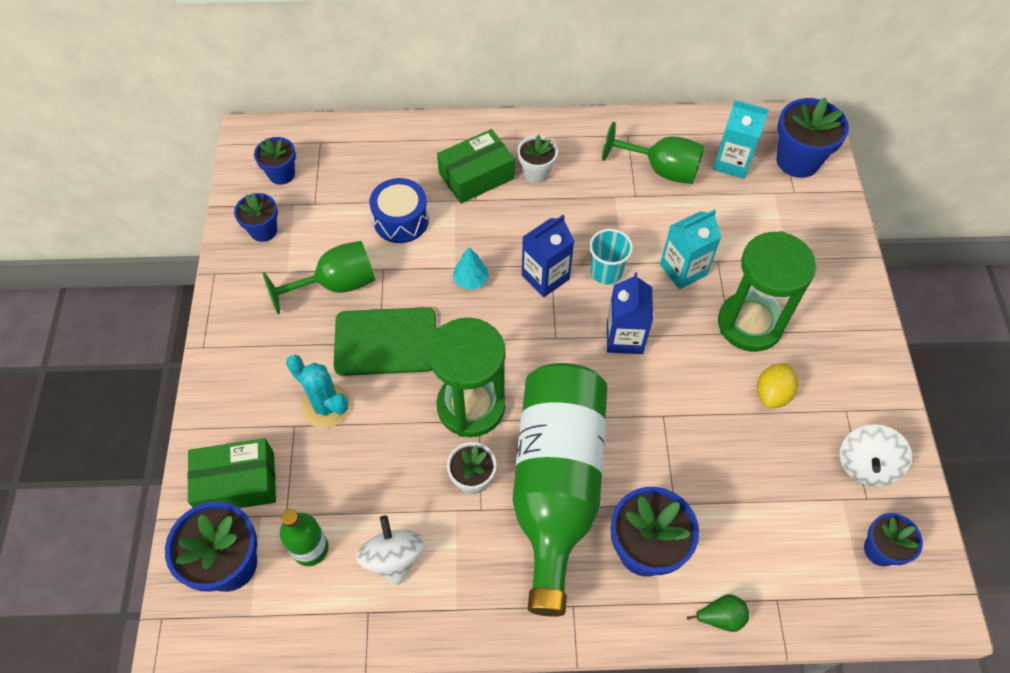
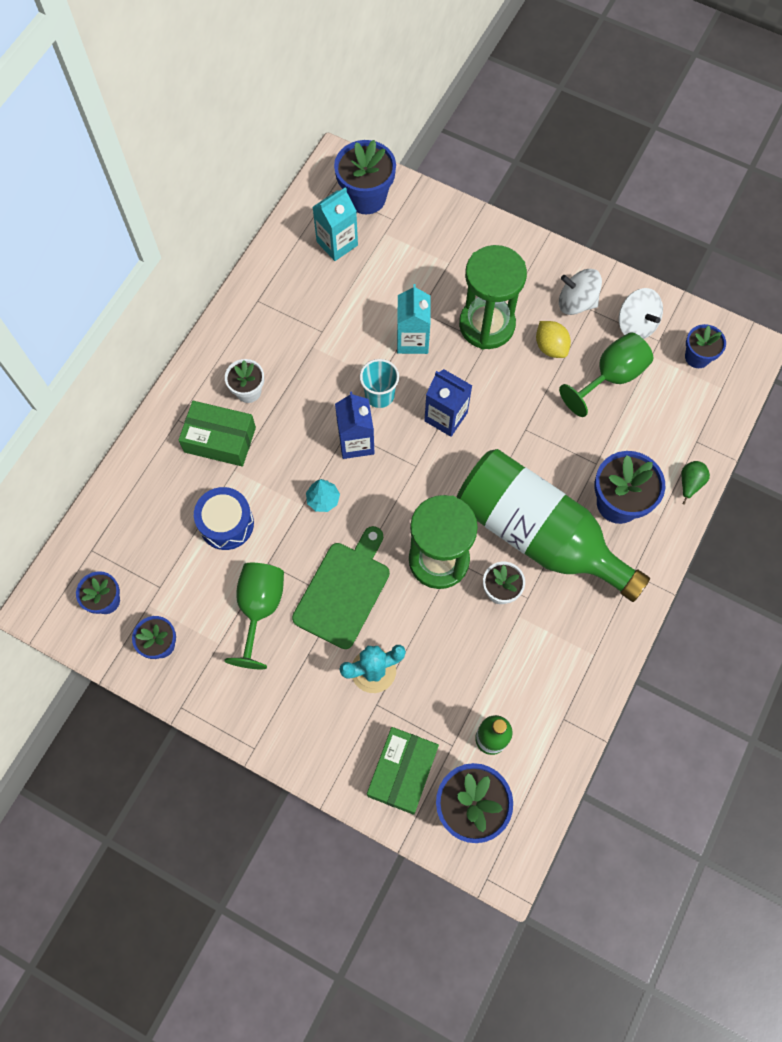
camera: 60 degrees left, 10 degrees up
(394, 558) = (531, 680): white spinning top -> white spinning top (576, 302)
(476, 176) = (220, 439): green box -> green box turned 75 degrees counterclockwise
(661, 169) = (309, 297): green goblet -> green goblet (610, 377)

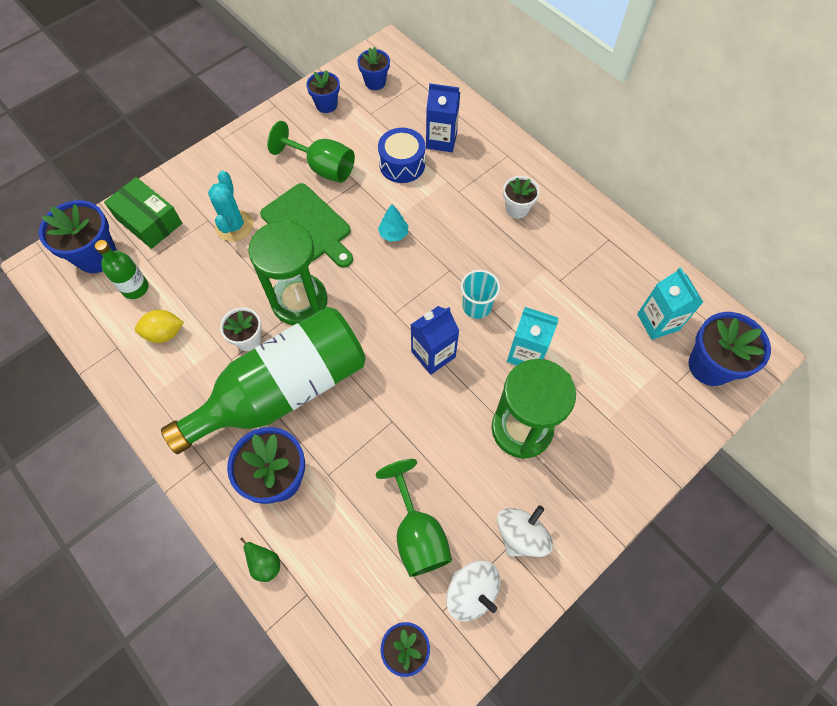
camera: 110 degrees right, 5 degrees down
(220, 439) = (478, 178): green box -> none
(356, 442) = (437, 273): blue carton -> blue carton (441, 140)
(550, 347) = (475, 483): yellow lemon -> yellow lemon (164, 333)
(636, 325) = (471, 592): white spinning top -> white spinning top turned 120 degrees counterclockwise

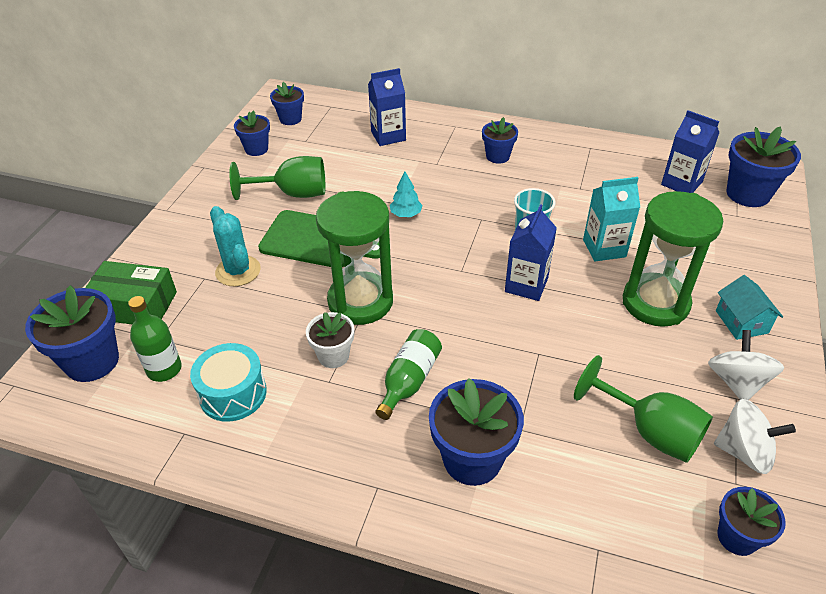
camera: 30 degrees left, 20 degrees down
(164, 333) = (233, 393): yellow lemon -> turquoise drum
(264, 563) = (528, 546): green pear -> none
(283, 390) = (409, 381): green bottle -> green bottle, size x0.43
(402, 164) = (368, 164): blue drum -> none
(517, 209) = (497, 156): white flower pot -> blue flower pot
(576, 486) = (741, 322): none -> turquoise house
(657, 322) = (681, 183): turquoise carton -> blue carton

